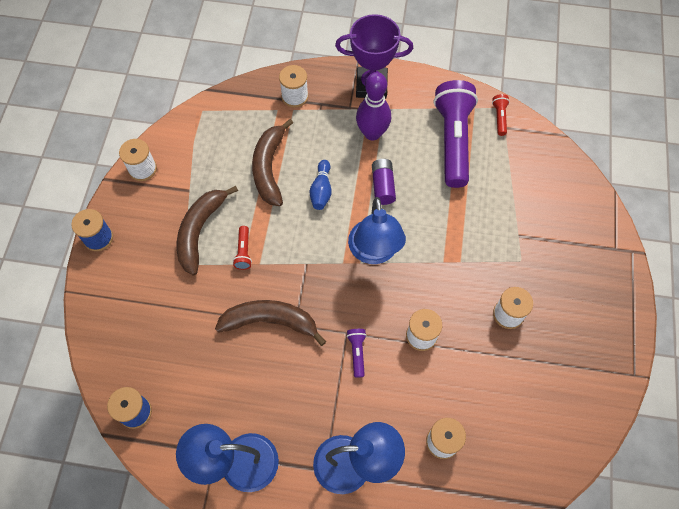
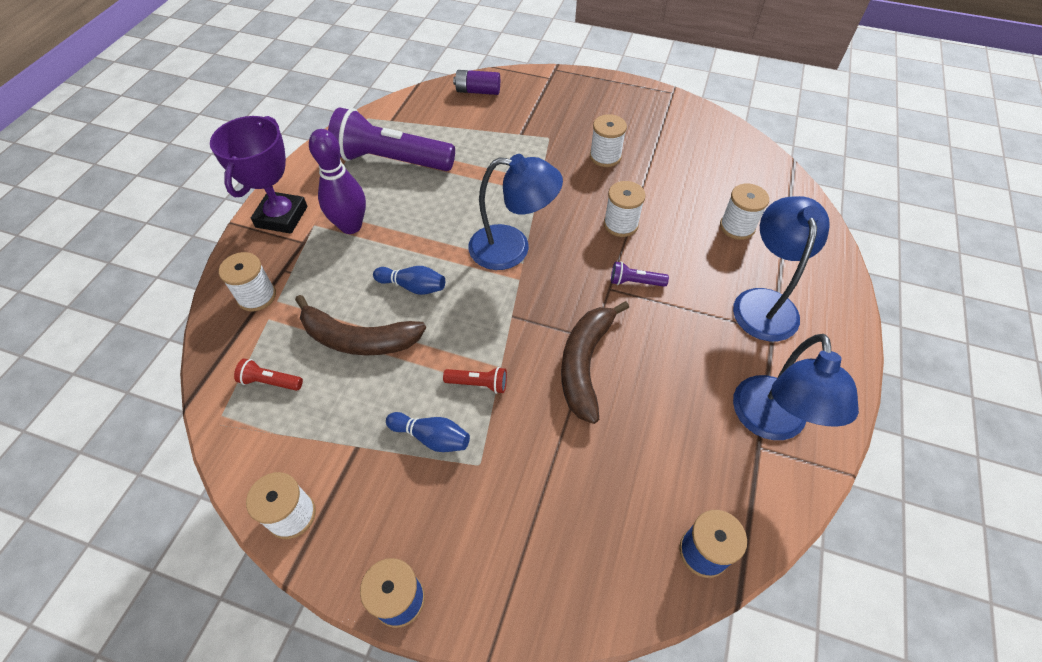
camera: 80 degrees left, 10 degrees down
(200, 231) = (431, 437): brown banana -> blue bowling pin
(383, 186) = (427, 227): purple battery -> purple battery (478, 91)
(499, 118) = (378, 122): red flashlight -> red flashlight (270, 382)

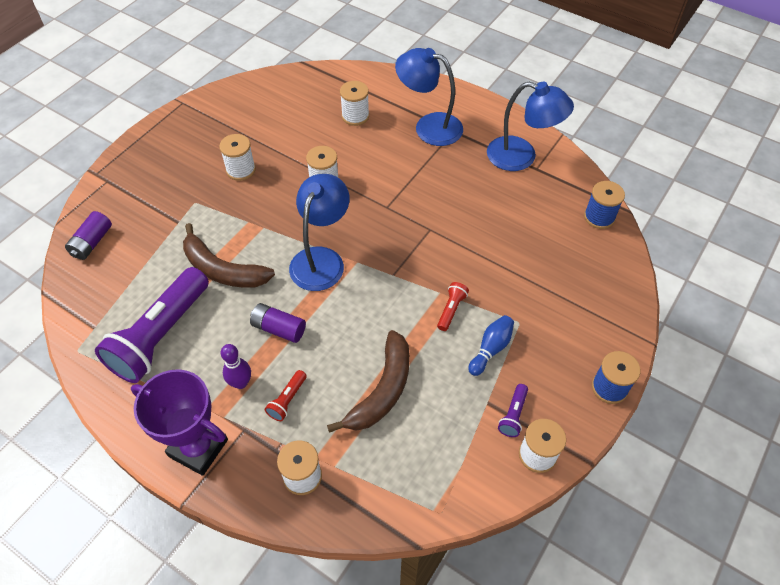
camera: 75 degrees left, 0 degrees up
(270, 382) = (408, 466): red flashlight -> red flashlight (287, 400)
(351, 226) = (241, 383): purple bowling pin -> purple bowling pin, size x0.61
(413, 286) = (337, 340): blue bowling pin -> none
(416, 237) = (279, 328): none -> purple battery
(584, 364) = (451, 240): brown banana -> brown banana (222, 270)
(635, 282) = (386, 190): purple flashlight -> purple flashlight (513, 415)

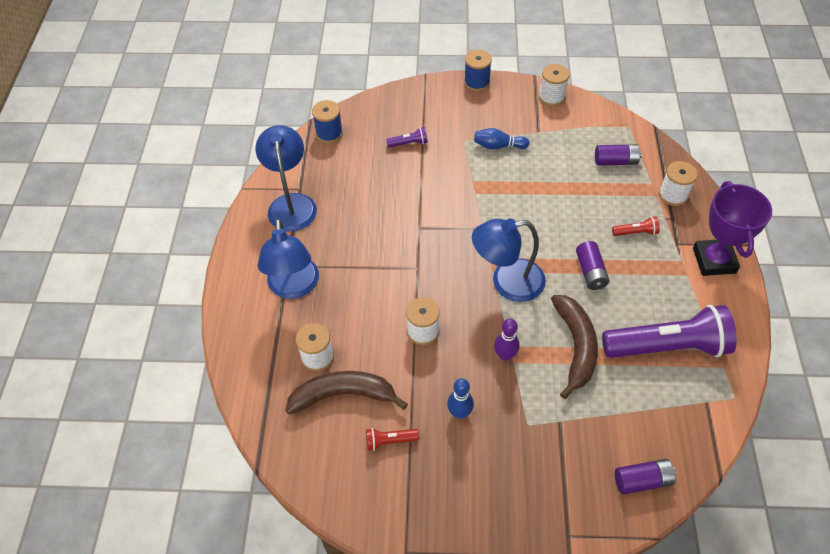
camera: 120 degrees left, 0 degrees up
(241, 170) = (459, 412): white spool -> blue bowling pin
(241, 383) = (651, 267): purple bowling pin -> purple bowling pin (505, 355)
(382, 390) = (580, 186): brown banana -> brown banana (343, 395)
(390, 452) = (615, 161): none -> purple battery
(451, 310) = (485, 180): red flashlight -> red flashlight (389, 441)
(513, 415) = (536, 117): purple flashlight -> purple flashlight (409, 143)

